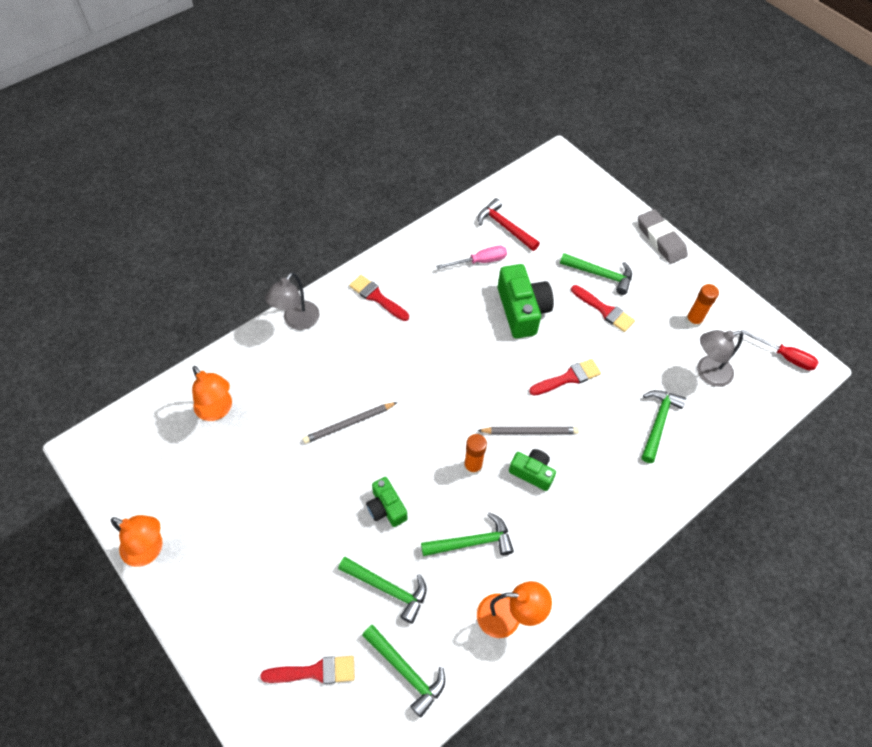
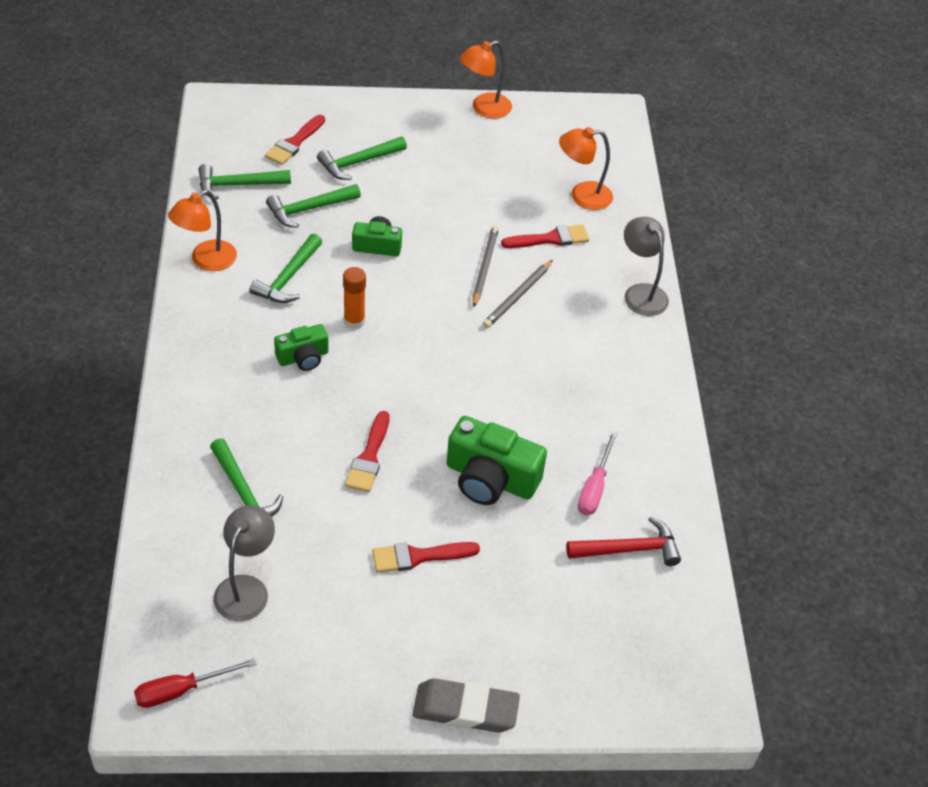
camera: 125 degrees right, 10 degrees down
(377, 297) = (620, 368): red brush -> red brush (550, 239)
(530, 431) = (344, 384): grey pencil -> grey pencil (518, 296)
(600, 275) = (471, 593): green hammer -> green hammer (358, 162)
(693, 321) = (319, 636): orange glue stick -> none

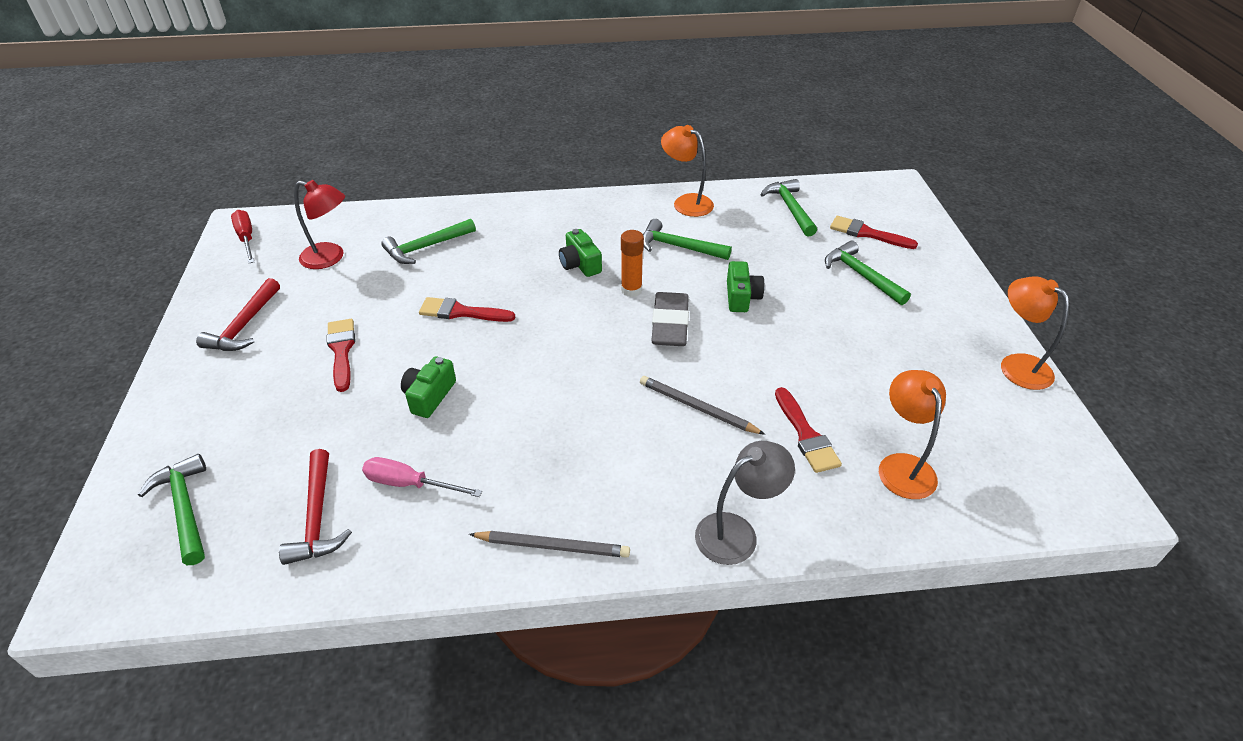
camera: 90 degrees right, 5 degrees down
(246, 588) = (330, 258): grey lamp -> red lamp
(309, 209) = (775, 250): green hammer -> green hammer (185, 508)
(365, 656) = (244, 326): none -> red hammer
(465, 710) = (166, 390): grey eraser -> grey eraser (670, 324)
(484, 267) = (736, 378): grey pencil -> grey pencil (553, 546)
(490, 479) = (429, 396): green camera -> green camera, size x0.58

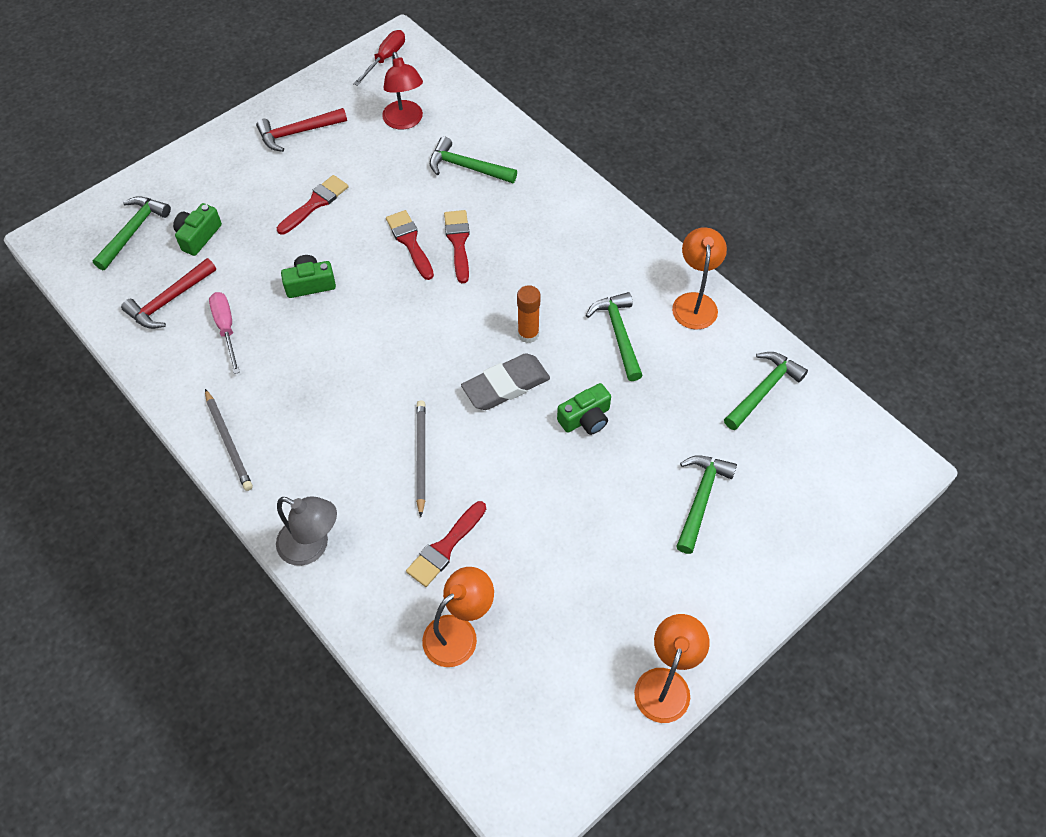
camera: 55 degrees right, 15 degrees up
(580, 264) = (532, 279): green camera -> green camera (198, 236)
(867, 233) = (779, 475): red brush -> red brush (458, 242)

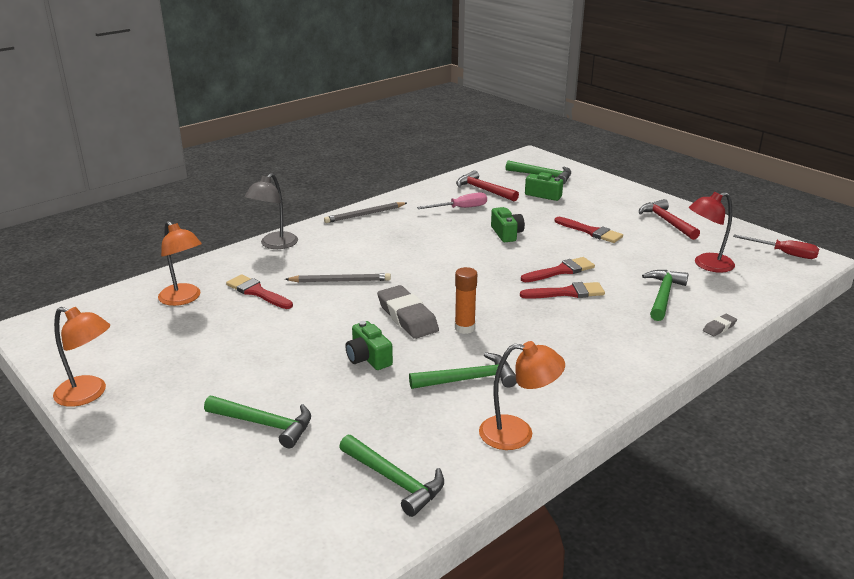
camera: 90 degrees right, 30 degrees down
(527, 139) = (719, 327): none -> grey eraser

